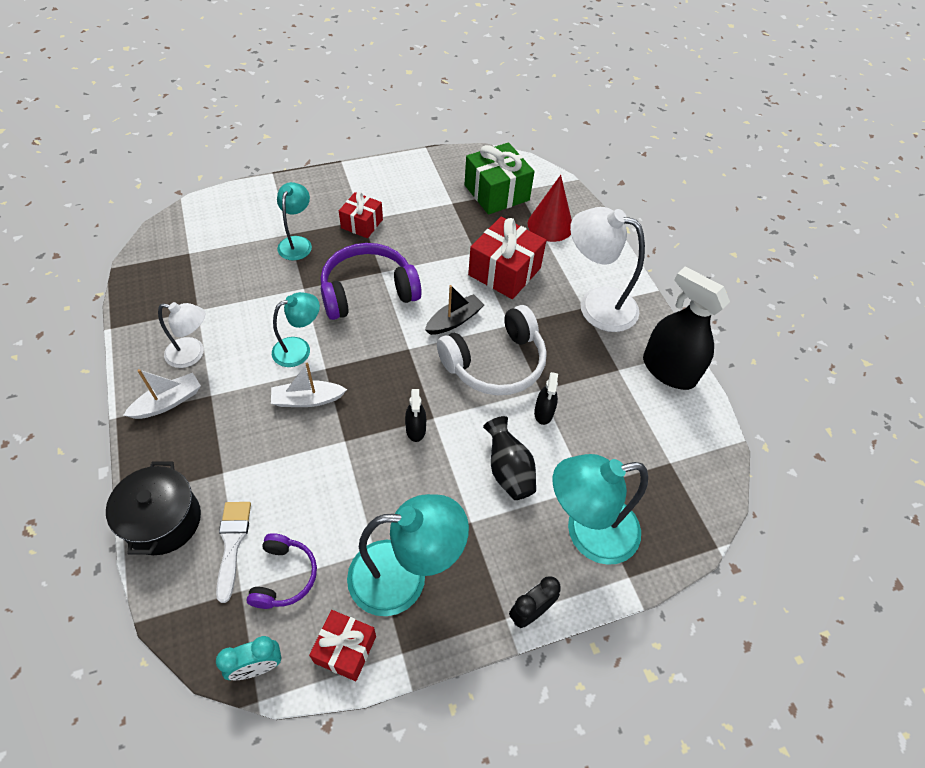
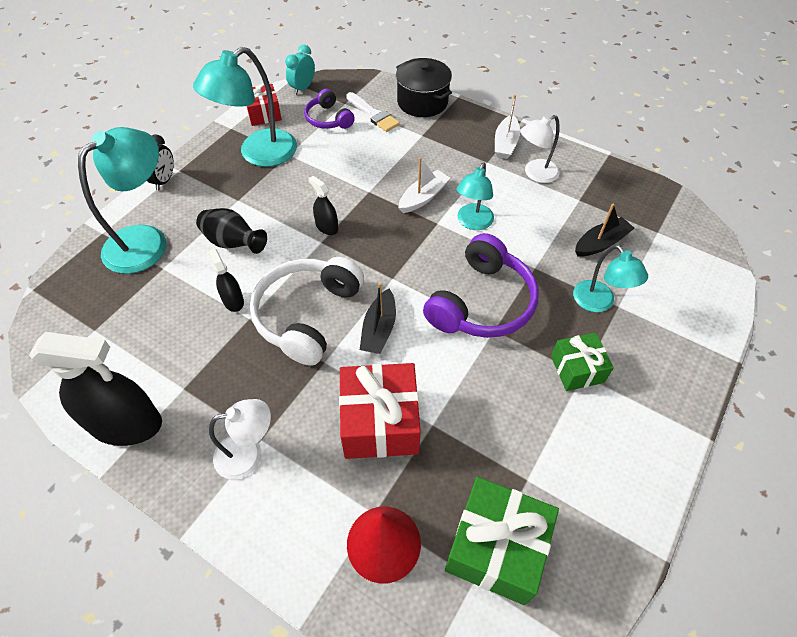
camera: 145 degrees right, 0 degrees up
(236, 272) = (601, 243): none -> black boat
(362, 224) = (577, 369): red gift -> green gift
(596, 304) = (248, 454): white lamp -> white lamp, size x0.60

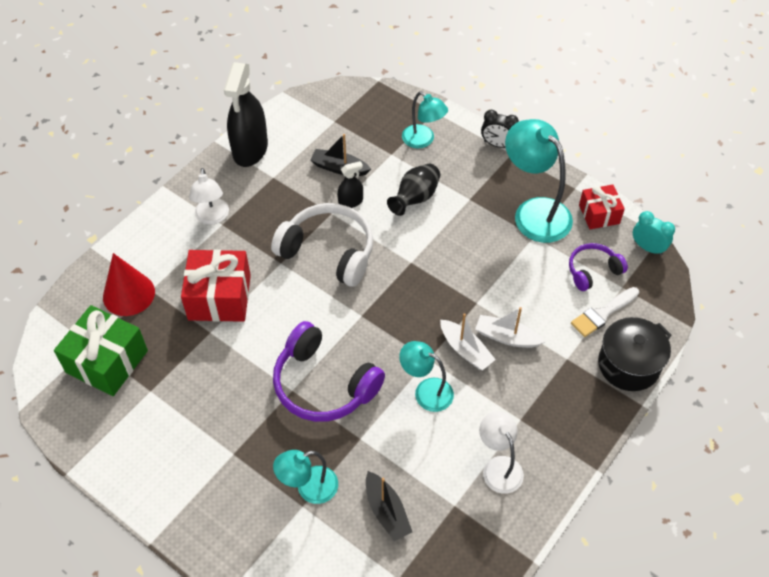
camera: 95 degrees right, 0 degrees up
(146, 241) = (423, 140): turquoise lamp -> turquoise lamp, size x0.60
(327, 227) = (429, 267): black spray bottle -> none
(379, 329) = (306, 302): black boat -> black boat (339, 168)
(505, 143) = (552, 444): white boat -> white boat (506, 337)
(577, 369) = (239, 450): green gift -> none

